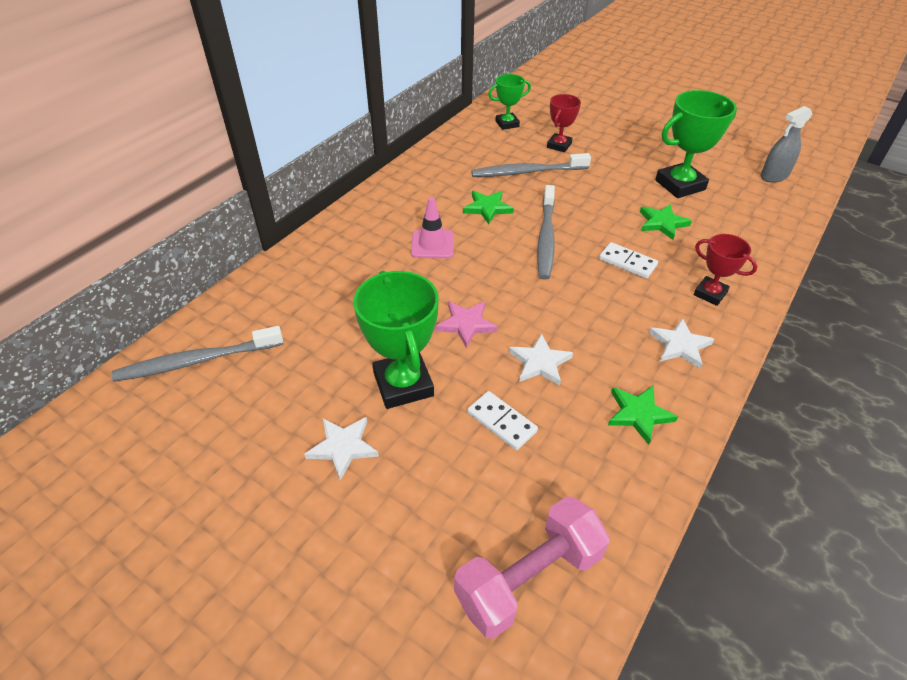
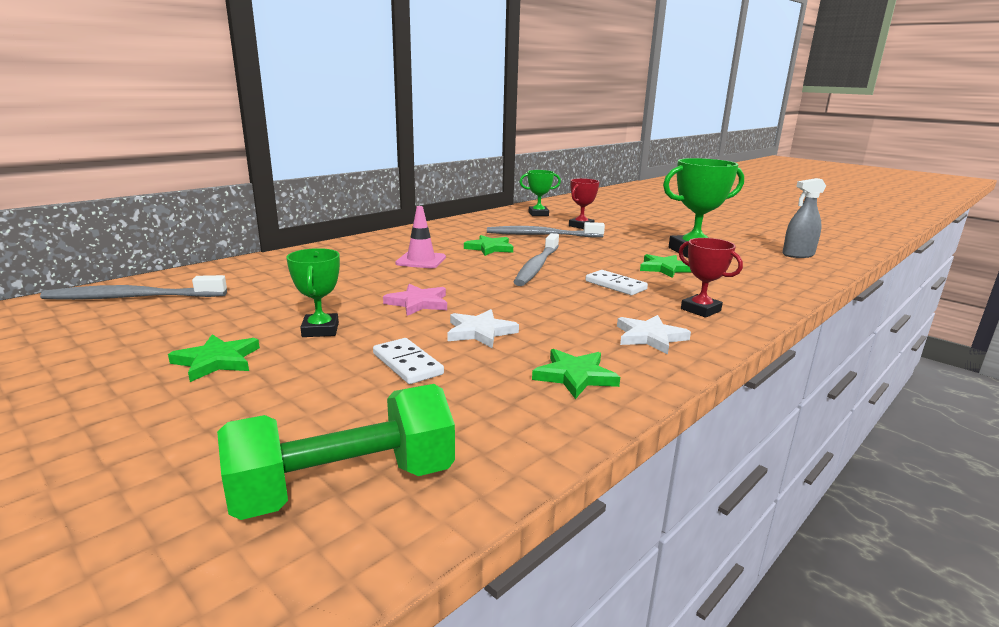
camera: 10 degrees right, 25 degrees down
(343, 447) = (217, 361): white star -> green star
(403, 384) = (320, 330): green trophy -> green trophy, size x0.59
(529, 578) = (345, 486): pink dumbbell -> green dumbbell

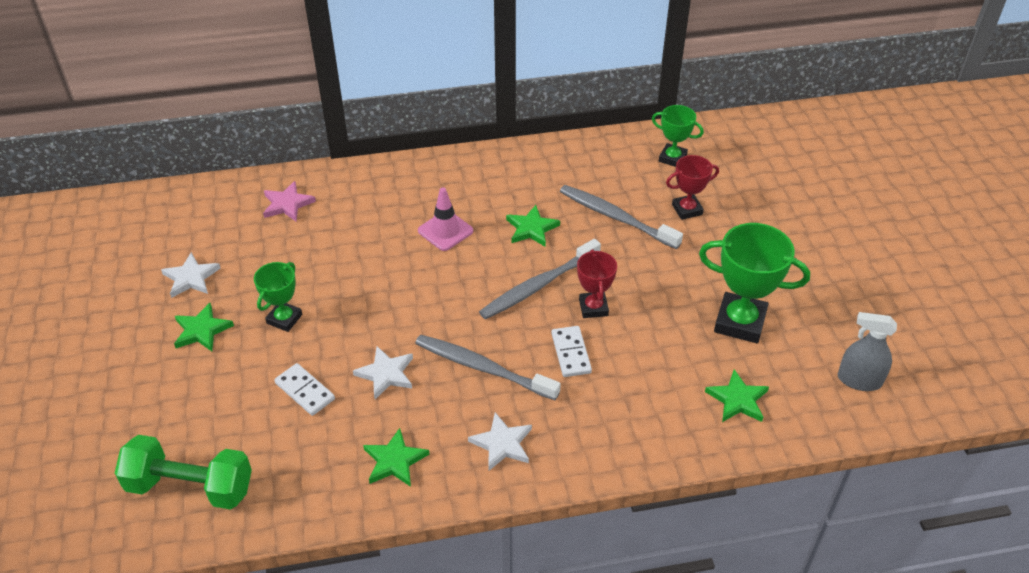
camera: 35 degrees right, 25 degrees up
(133, 297) = (198, 213): grey toothbrush -> grey toothbrush (483, 368)
(163, 333) = (191, 278): none -> white star
(407, 364) = (305, 391): white domino -> white domino turned 45 degrees counterclockwise
(418, 303) = (379, 309): pink star -> pink star (287, 204)
(665, 268) = (659, 343): green star -> green star (737, 399)
(700, 310) = (595, 428): red trophy -> red trophy (593, 307)

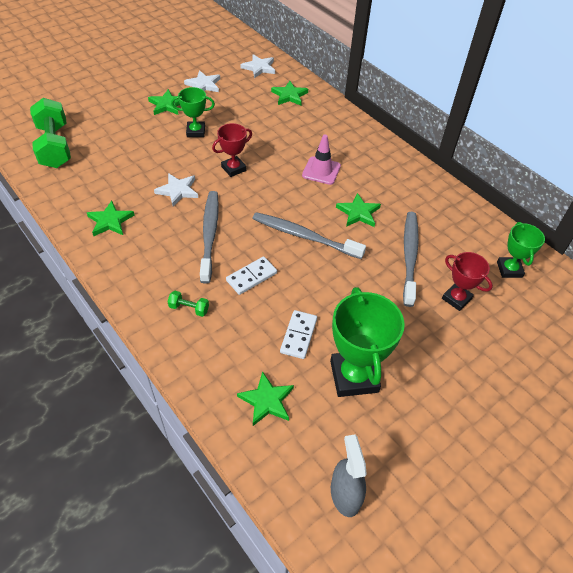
camera: 60 degrees right, 5 degrees up
(287, 204) = (289, 95): pink star -> green star
(305, 391) = (145, 162): white domino -> white domino (298, 335)
(502, 444) = (149, 268): white star -> white star (259, 68)
(585, 424) = (189, 308): none -> green dumbbell
(593, 307) = (304, 274): red trophy -> red trophy (233, 168)

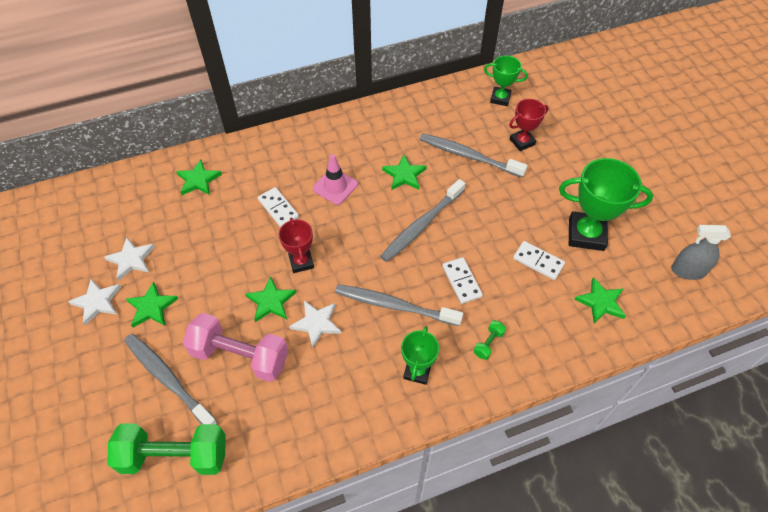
camera: 70 degrees left, 5 degrees up
(110, 221) = (342, 402): green star -> green star (271, 301)
(111, 128) = (168, 379): none -> grey toothbrush
(138, 157) = (240, 356): none -> pink dumbbell
(196, 131) = (220, 286): green trophy -> green trophy (417, 371)
(259, 68) = (128, 195): white star -> white star (97, 302)
(282, 143) = (278, 208): none -> white domino

